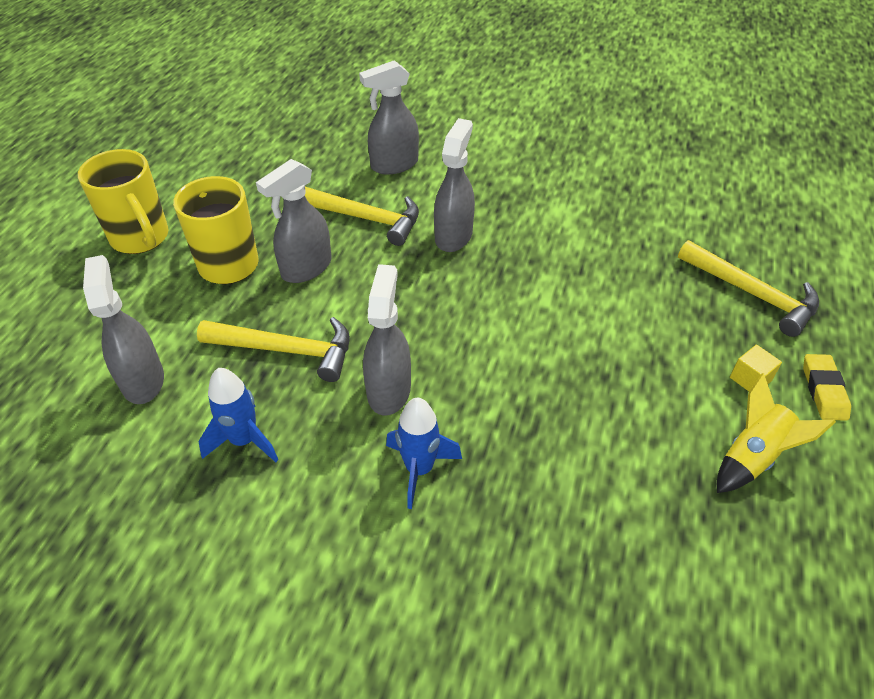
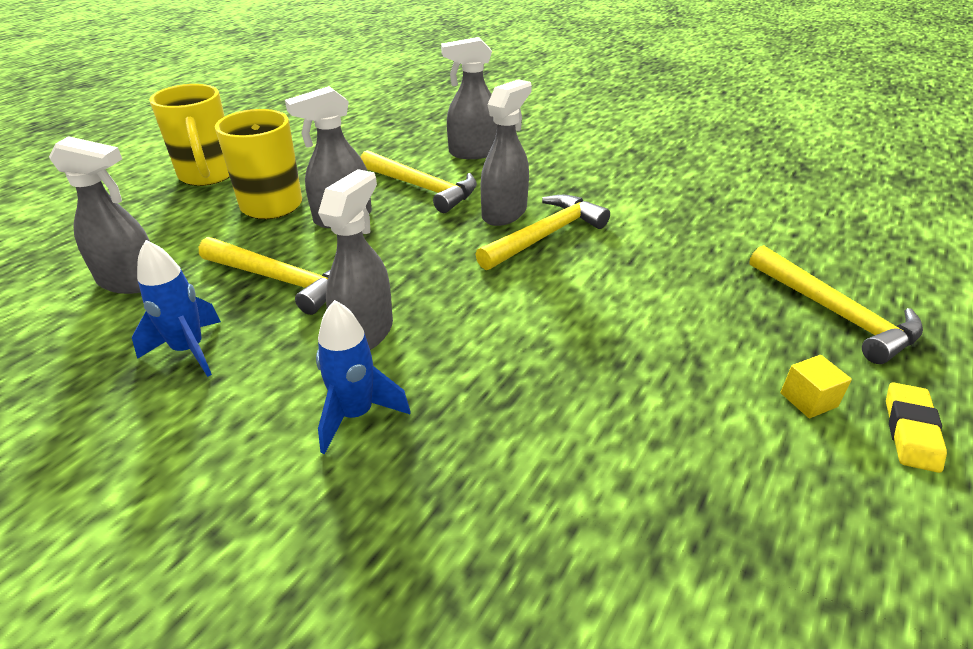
camera: 15 degrees right, 10 degrees down
(143, 380) = (131, 281): grey spray bottle -> grey spray bottle turned 105 degrees clockwise
(499, 255) = (545, 235): none -> yellow hammer
(753, 456) = (788, 488): yellow rocket -> none

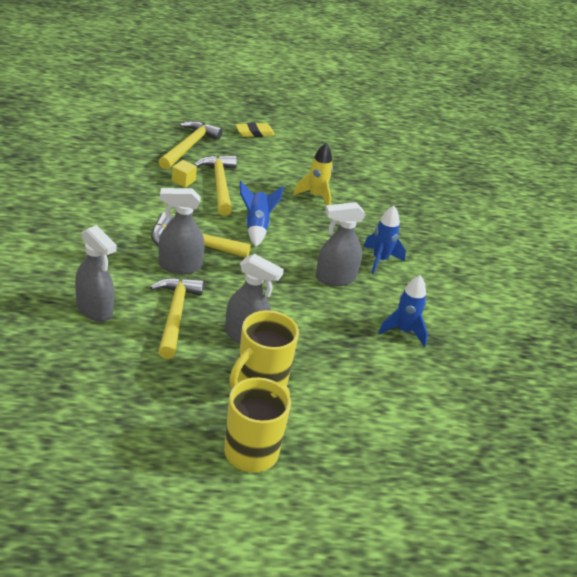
camera: 130 degrees left, 0 degrees up
(131, 281) = (389, 393): grey spray bottle -> none
(282, 280) = (328, 329): yellow hammer -> yellow hammer (219, 184)
(550, 303) = (256, 226): none -> blue rocket
(609, 420) = (316, 196): none -> yellow rocket
(808, 400) = (258, 153): yellow cube -> yellow cube (183, 181)

